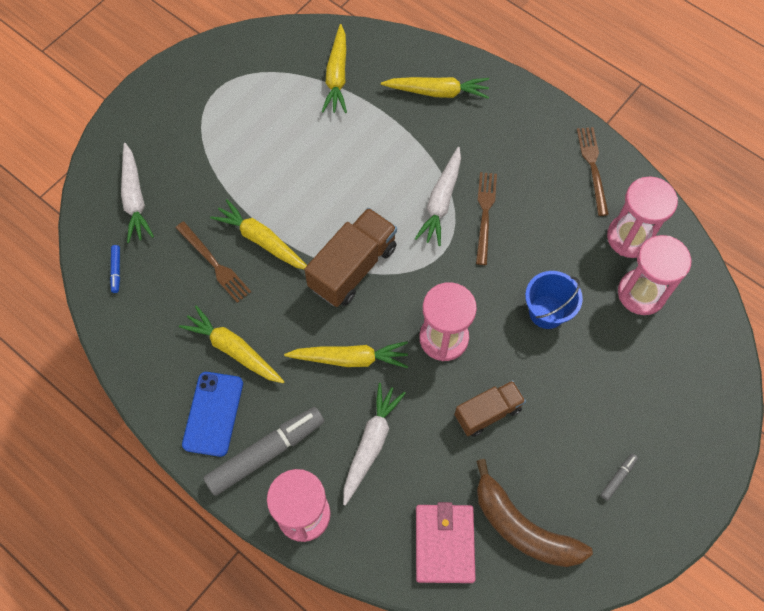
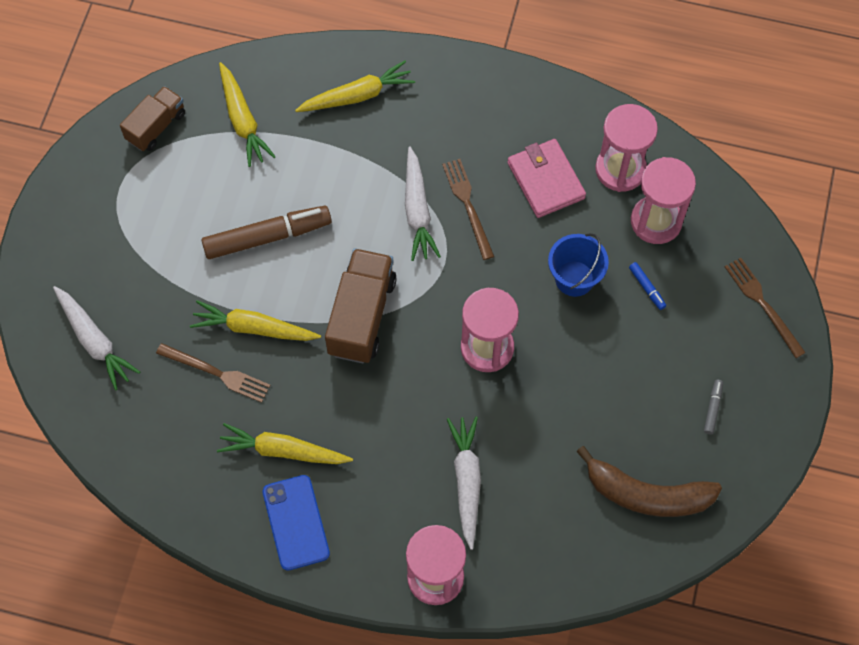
camera: 25 degrees left, 0 degrees up
(116, 270) = (116, 424): blue marker -> blue marker (646, 287)
(265, 453) = (368, 537): grey marker -> none
(309, 173) = (267, 237): none -> brown marker
(350, 359) = (405, 408): yellow carrot -> none
(444, 544) = (582, 542): pink wallet -> pink wallet (546, 180)
(488, 412) = (564, 401): brown truck -> brown truck (156, 127)
(593, 167) = (552, 112): brown fork -> brown fork (762, 304)

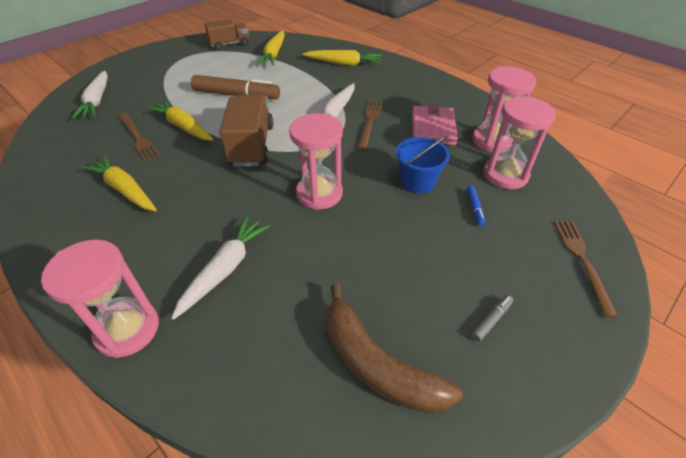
camera: 30 degrees right, 20 degrees down
(295, 522) = (80, 234): blue phone -> none
(361, 316) = (251, 145): brown truck -> brown truck turned 45 degrees counterclockwise

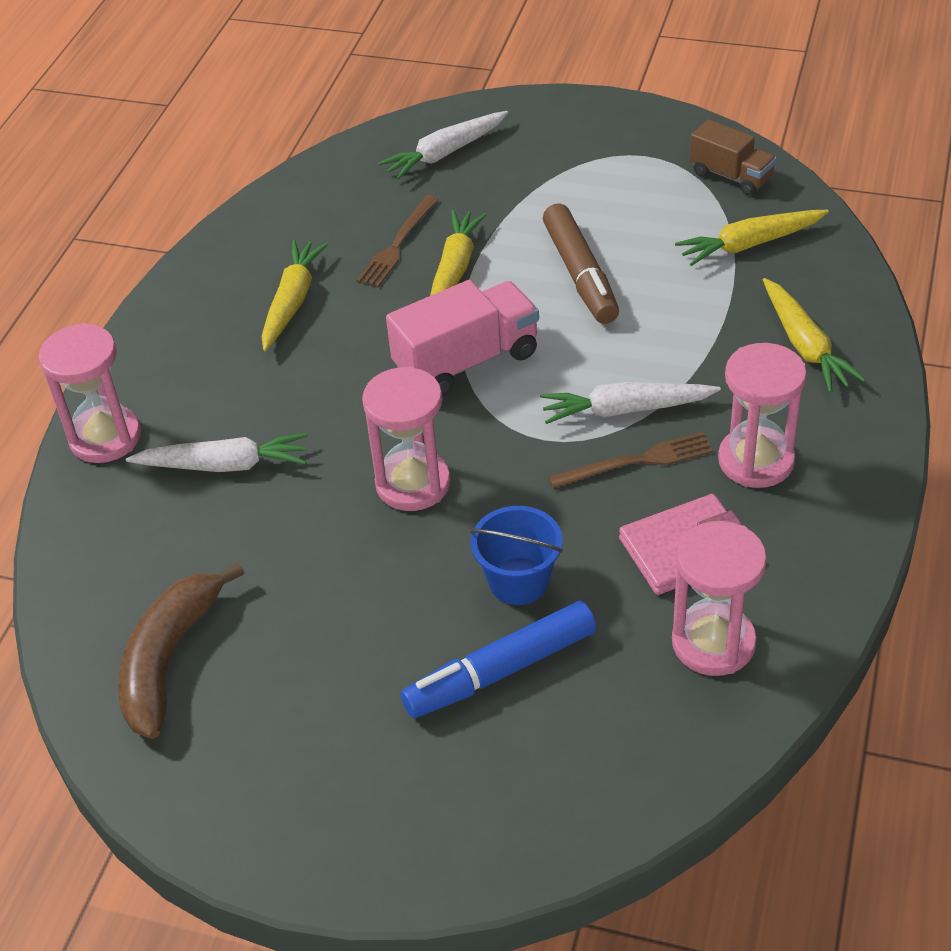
camera: 65 degrees right, 0 degrees up
(251, 145) = (466, 361): brown truck -> pink truck
(474, 208) = (502, 670): blue marker -> blue marker, size x2.38
(491, 320) = (290, 749): grey marker -> none
(505, 175) = (620, 687): pink hourglass -> pink hourglass (756, 461)
(582, 261) = (467, 832): brown fork -> none

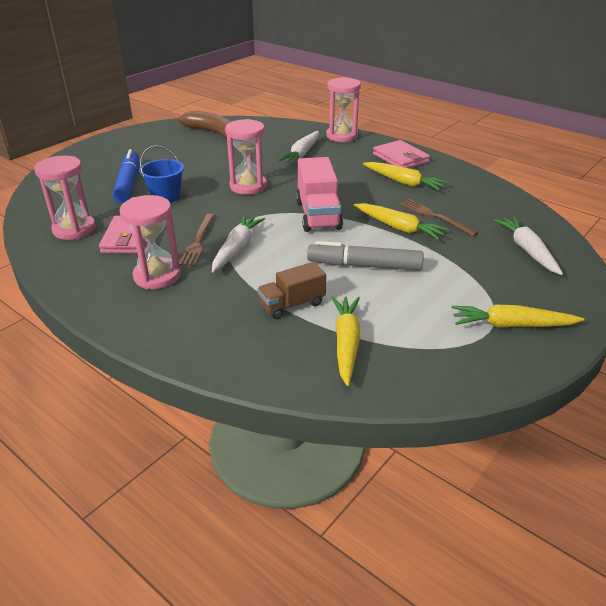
camera: 110 degrees right, 10 degrees down
(188, 329) = (400, 158): none -> pink wallet
(580, 274) = (365, 266): brown marker -> grey marker
(731, 176) = (439, 365): brown truck -> brown truck (292, 304)
(804, 345) = (225, 328): yellow carrot -> yellow carrot (511, 325)

